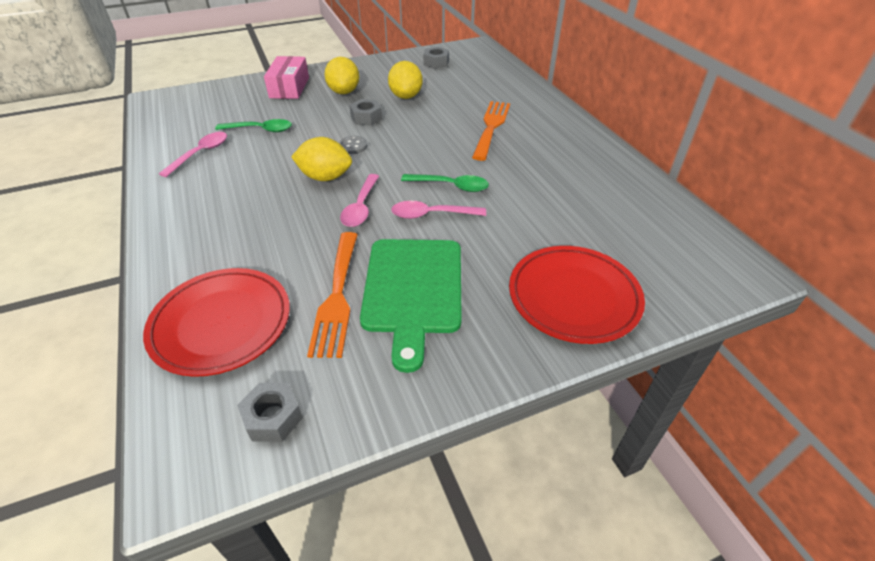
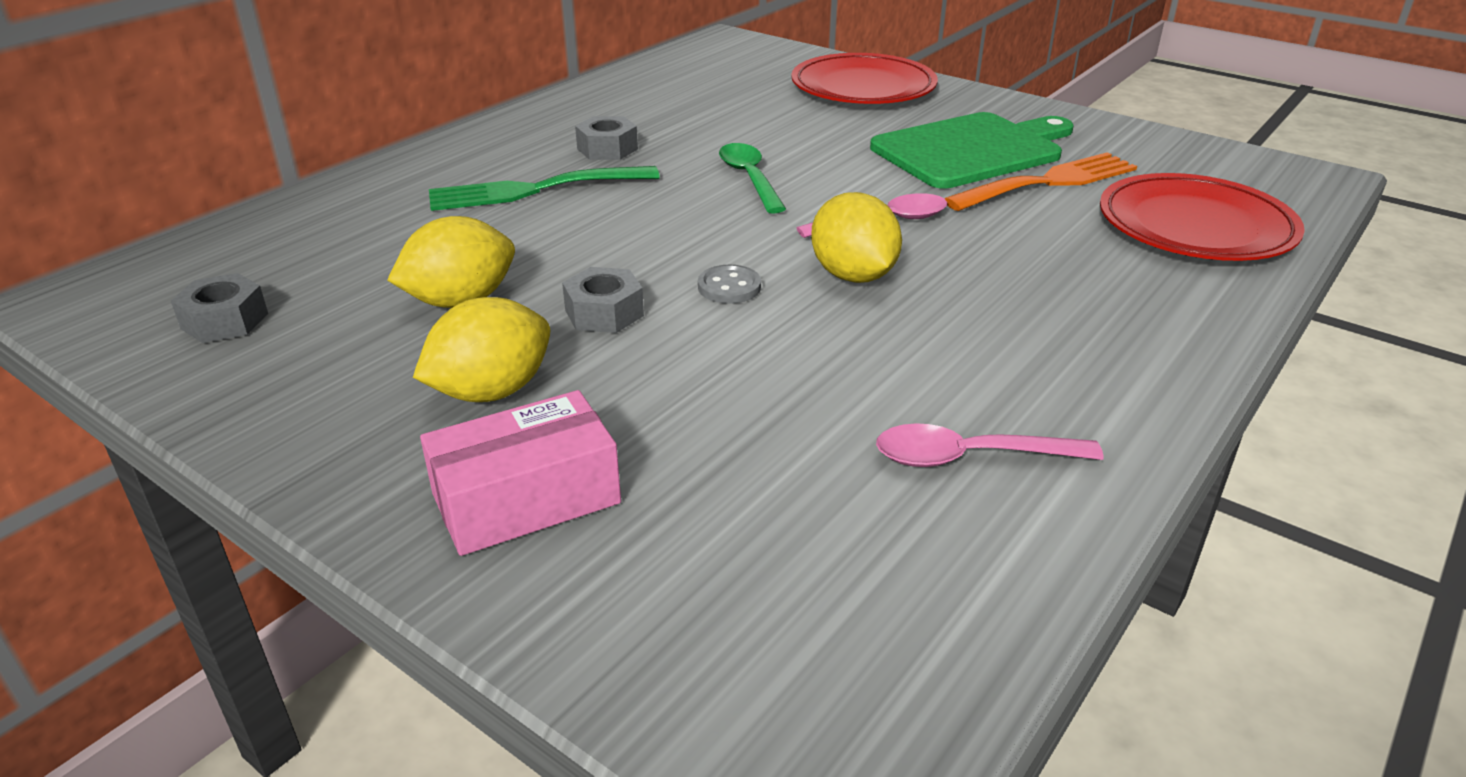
camera: 120 degrees left, 10 degrees down
(260, 130) = (788, 427): green spoon -> none
(273, 417) = (1208, 162): grey nut -> grey nut (607, 149)
(431, 215) = (831, 174): pink spoon -> none
(491, 127) = (534, 190): orange fork -> green fork

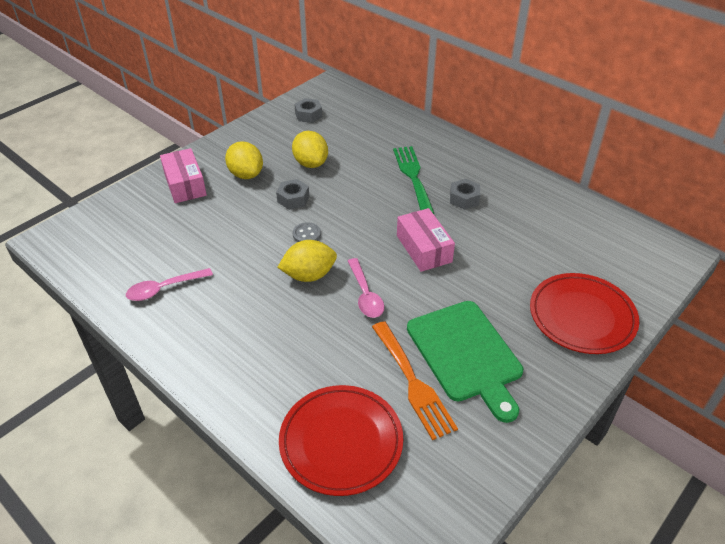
camera: 95 degrees right, 10 degrees up
(749, 178) = (424, 249): green spoon -> pink box
(970, 457) = (164, 289): pink spoon -> pink spoon turned 120 degrees counterclockwise

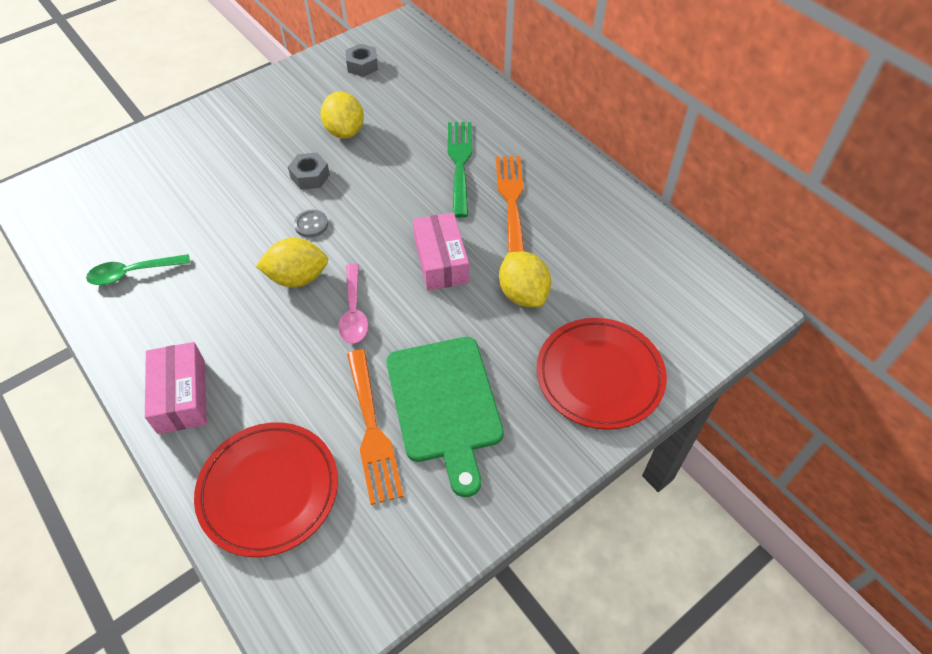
camera: 10 degrees right, 10 degrees up
(164, 289) = (132, 273): pink spoon -> green spoon
(185, 184) = (194, 142): pink box -> pink box (181, 396)
(246, 174) = (266, 137): yellow lemon -> yellow lemon (523, 294)
(464, 199) = (511, 200): grey nut -> orange fork

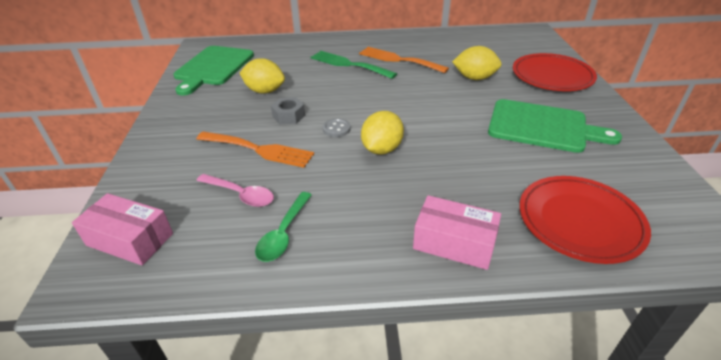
camera: 55 degrees left, 15 degrees down
(354, 312) = (436, 136): pink spoon -> pink spoon (240, 194)
(362, 66) = (213, 67): grey nut -> green cutting board
(372, 430) = (548, 159): orange fork -> orange fork (259, 150)
(441, 261) = (423, 93): pink box -> pink box (130, 239)

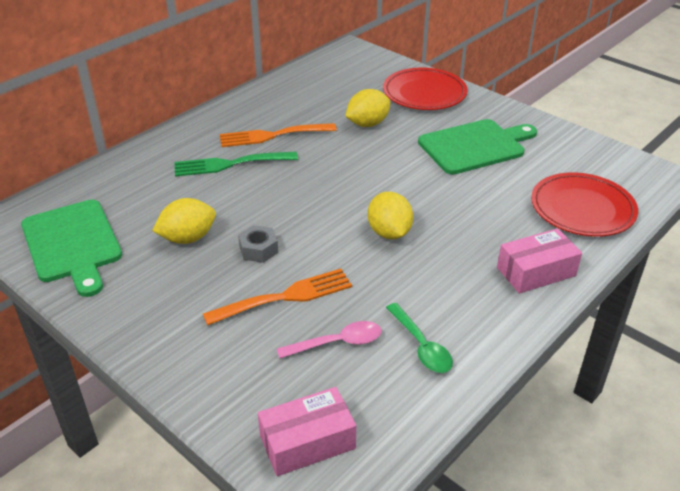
camera: 45 degrees left, 0 degrees up
(336, 129) = (324, 236): grey button -> none

